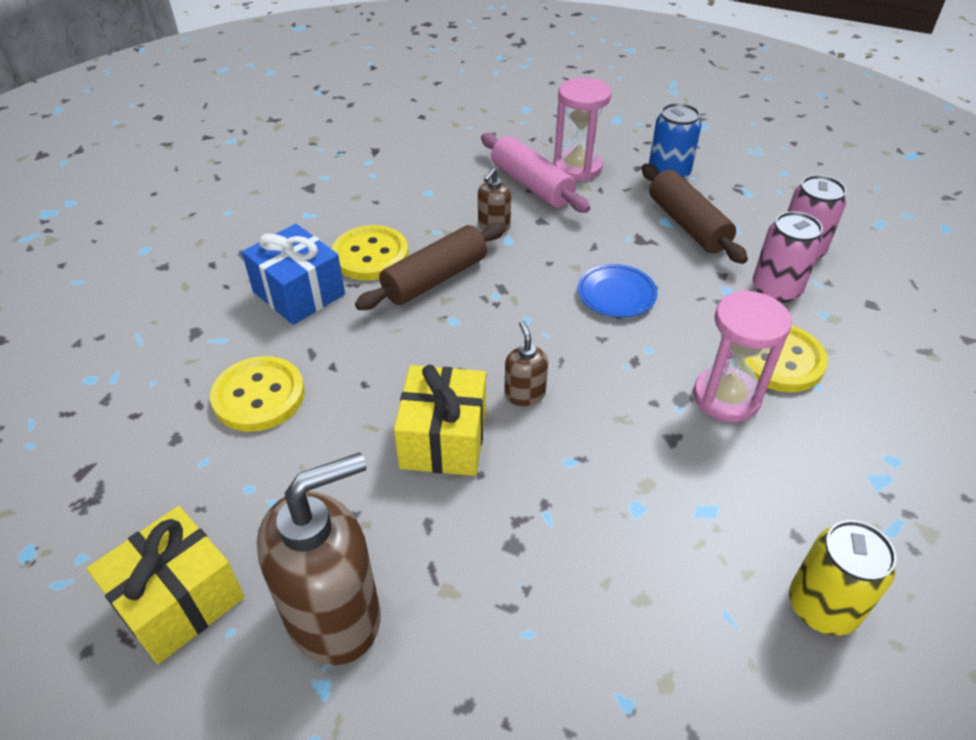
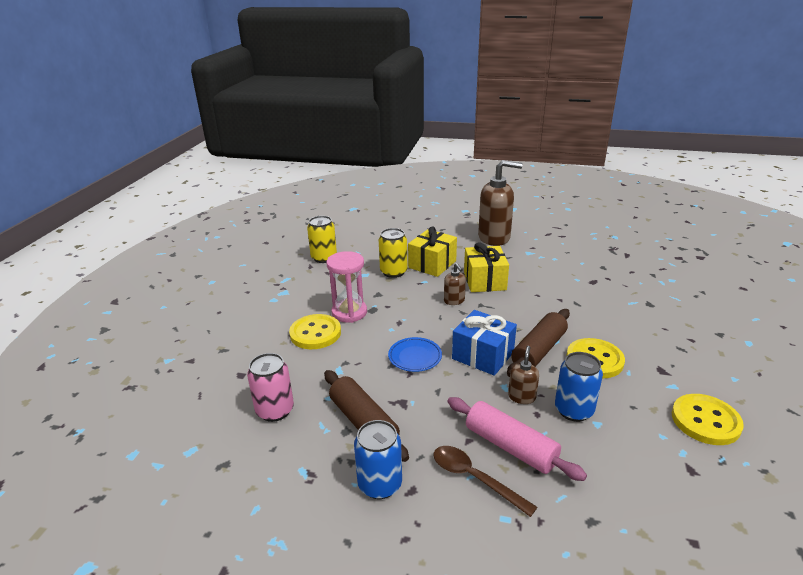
camera: 170 degrees right, 15 degrees down
(179, 600) = (549, 234): yellow gift -> yellow gift (432, 264)
(259, 396) = (583, 284): yellow button -> yellow button (705, 421)
(299, 293) = (616, 330): blue gift -> blue gift (483, 355)
(334, 615) = (494, 238): brown soap dispenser -> brown soap dispenser turned 135 degrees counterclockwise
(443, 206) = (574, 410): none -> blue can
(577, 168) = (474, 478): pink hourglass -> brown spoon
(635, 507) = (393, 272): none -> yellow can
(776, 289) = (304, 376): pink can -> none

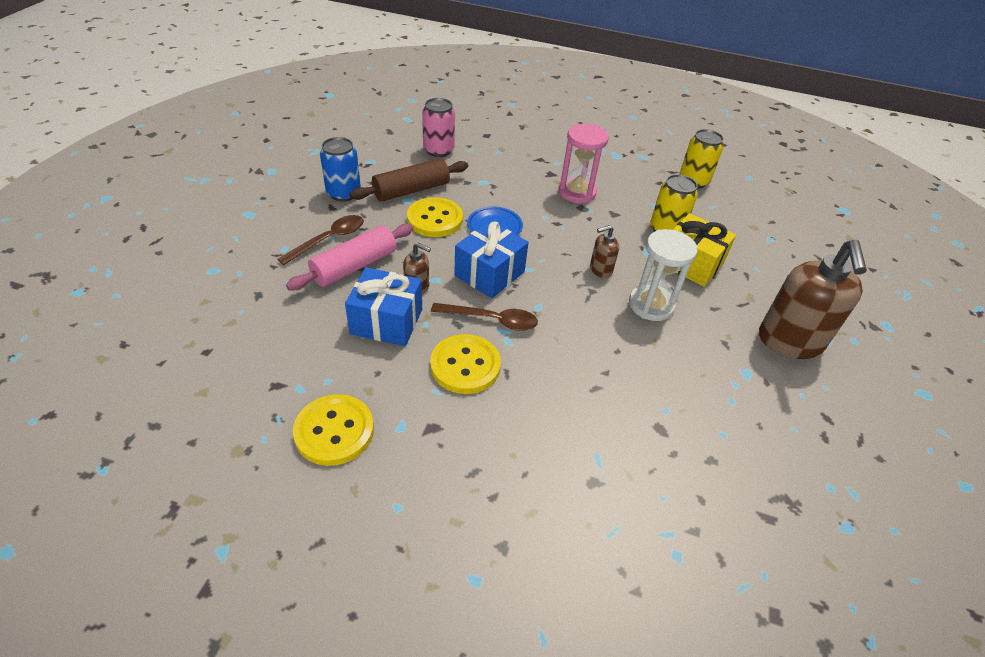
camera: 90 degrees right, 15 degrees up
(315, 333) = (541, 171): yellow button -> yellow button (435, 219)
(484, 281) = (651, 305): yellow gift -> white hourglass
(538, 350) = (491, 320): brown rolling pin -> brown spoon
(574, 410) = (386, 321): blue can -> blue gift

